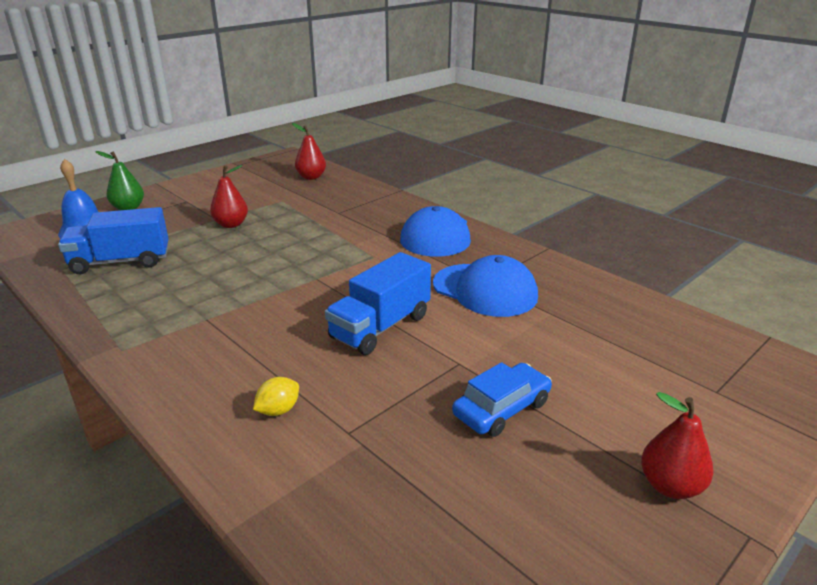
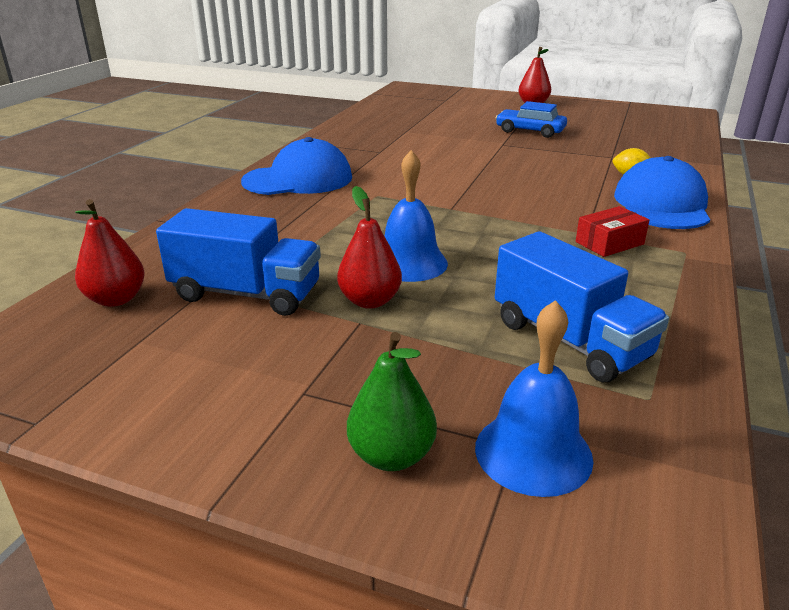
camera: 115 degrees left, 0 degrees up
(180, 321) = (609, 243): none -> red box
(255, 243) = (409, 263): none -> blue bell
(380, 327) = (494, 169): blue truck -> blue truck (246, 294)
(485, 290) = (394, 149): blue cap -> blue cap (661, 205)

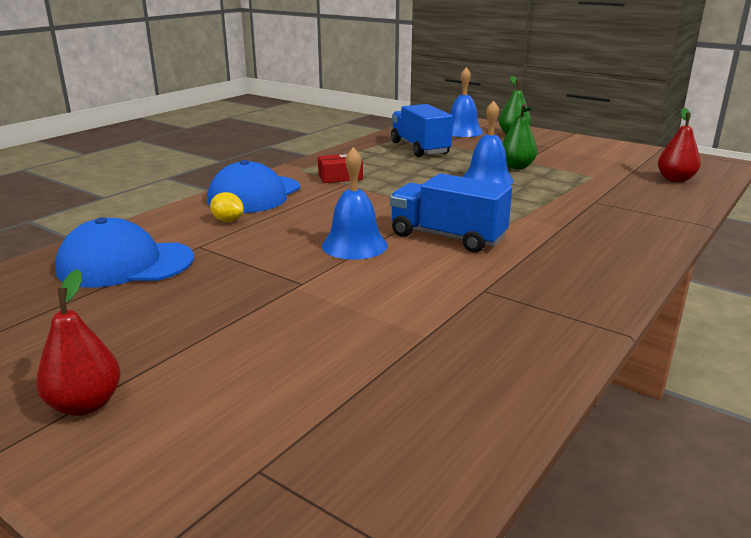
camera: 165 degrees left, 5 degrees down
(246, 294) = (593, 175): blue truck -> blue truck (447, 237)
(298, 179) = (589, 254): blue cap -> blue cap (125, 264)
(370, 301) = (516, 167): red pear -> green pear
(494, 168) = (354, 245): none -> blue bell
(530, 131) = (225, 307): blue car -> none

